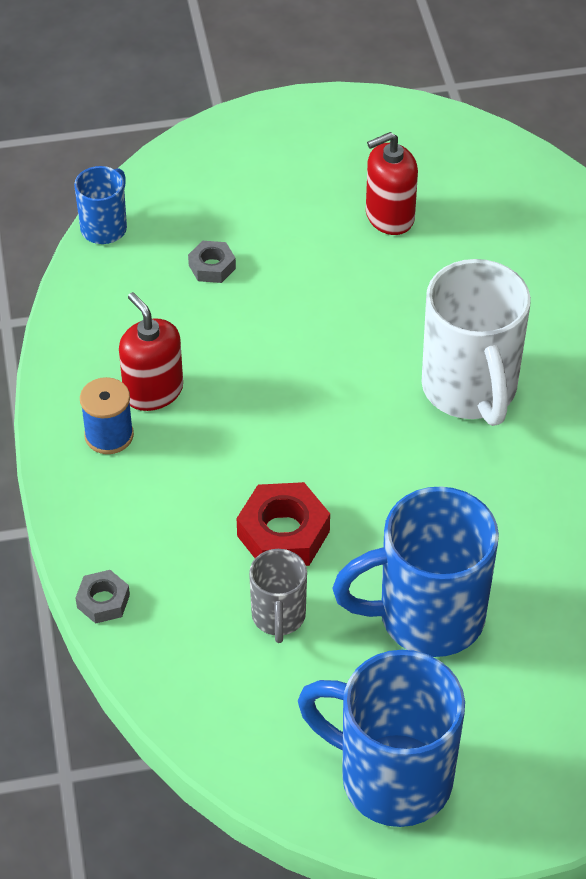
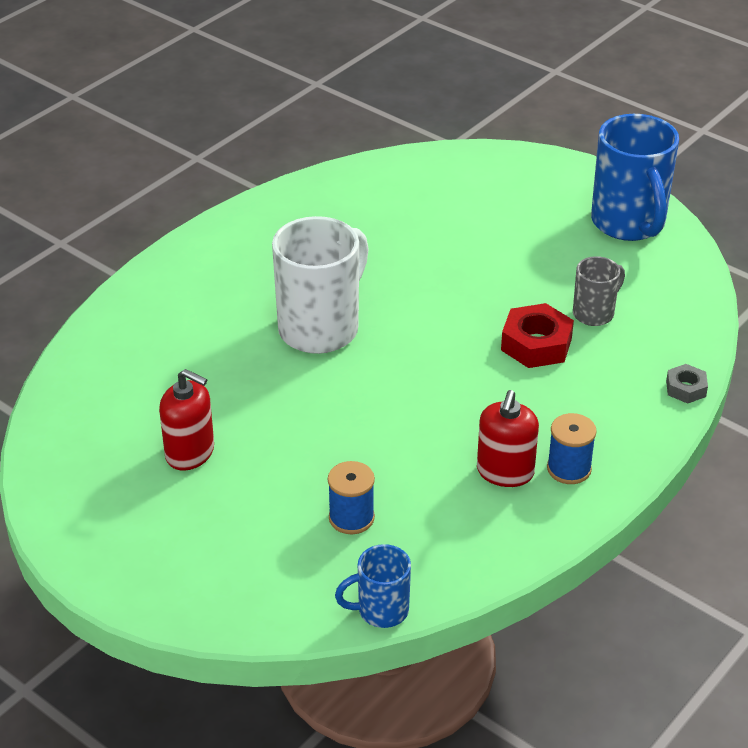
camera: 130 degrees left, 10 degrees down
(212, 267) = (351, 518): grey nut -> blue spool
(427, 617) = (516, 260): blue mug -> none

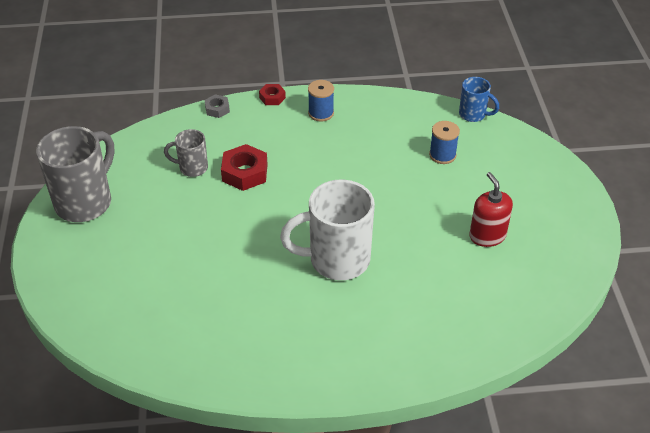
camera: 135 degrees left, 5 degrees up
(505, 472) = (349, 129): red soap dispenser -> none
(629, 224) = (85, 202): blue mug -> grey mug
(655, 447) = (272, 97): none -> red nut

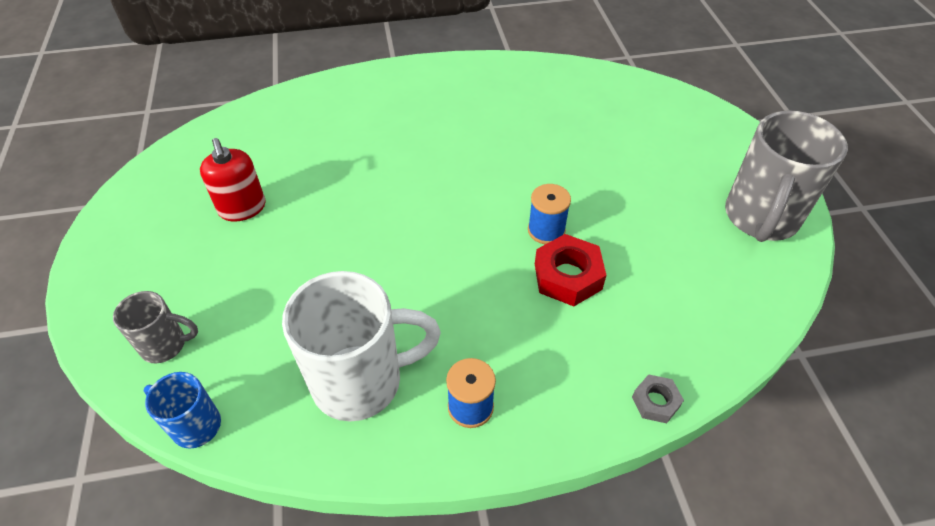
camera: 175 degrees right, 5 degrees up
(192, 168) = (646, 279): grey mug -> grey mug (165, 345)
(272, 97) = (566, 440): red nut -> none
(337, 260) = (428, 169): white mug -> white mug (361, 381)
(442, 155) = (271, 329): blue spool -> blue spool (546, 230)

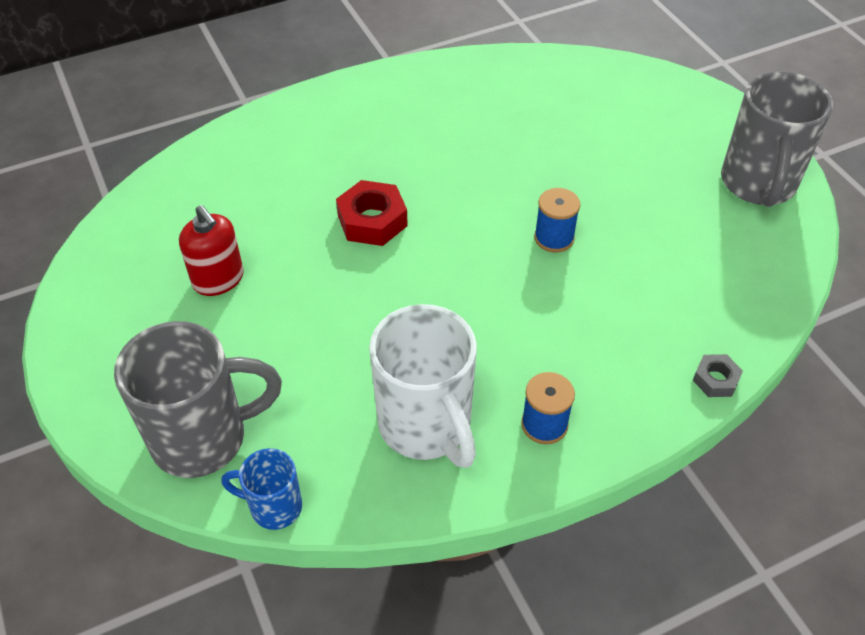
camera: 15 degrees left, 0 degrees up
(165, 345) = (203, 438): grey mug -> grey mug, size x1.93
(361, 381) = (426, 426): white mug -> white mug turned 90 degrees clockwise
(568, 276) = (592, 280): red nut -> red nut (372, 220)

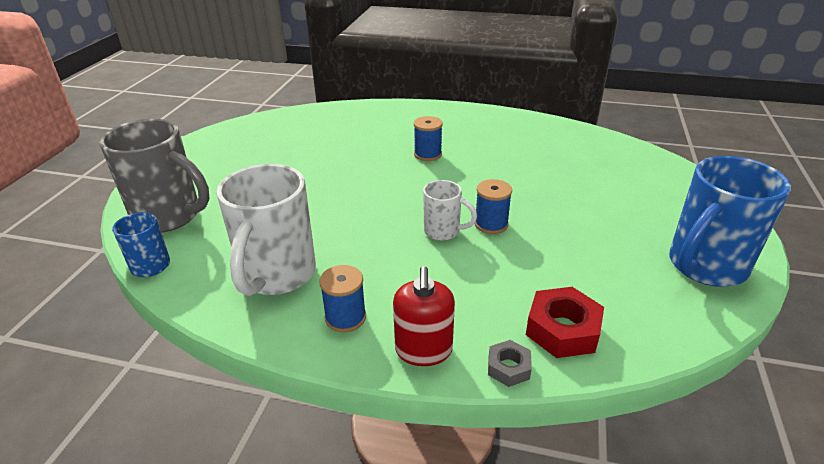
camera: 40 degrees right, 15 degrees down
(218, 279) = (276, 158): red soap dispenser -> red soap dispenser (423, 350)
(372, 220) = (389, 168): red nut -> red nut (562, 329)
(392, 177) = (427, 154): none -> blue spool
(521, 273) = (443, 231): none -> white mug
(758, 184) = (705, 266): grey mug -> blue mug

